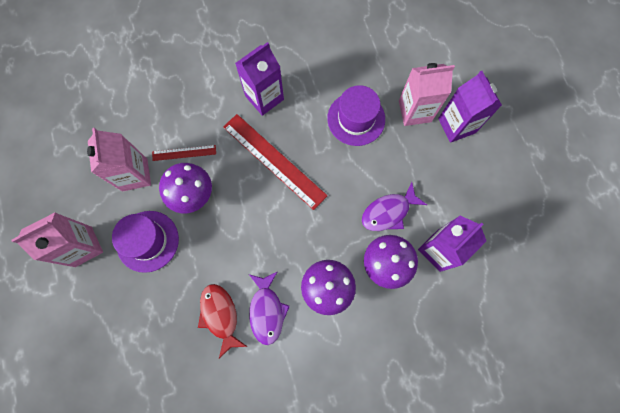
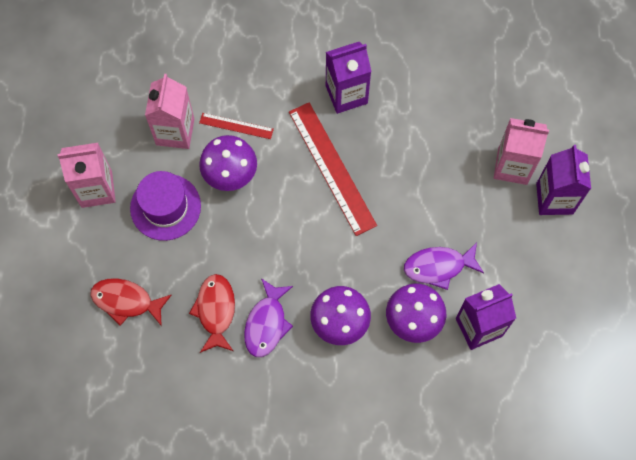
camera: 20 degrees right, 5 degrees down
(141, 335) = (126, 301): none -> red fish
(356, 119) = (441, 152): purple hat -> none

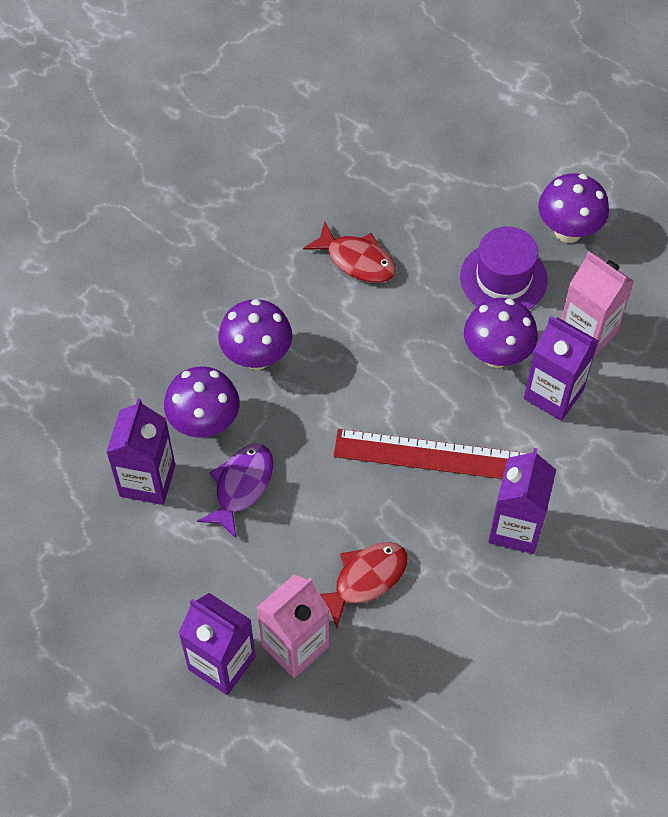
camera: 125 degrees right, 10 degrees down
(96, 189) = (568, 231): pink carton -> purple mushroom
(126, 301) = (425, 195): red fish -> red fish (365, 579)
(236, 126) = (553, 394): red ruler -> purple carton
(266, 323) = (309, 295): purple fish -> none

